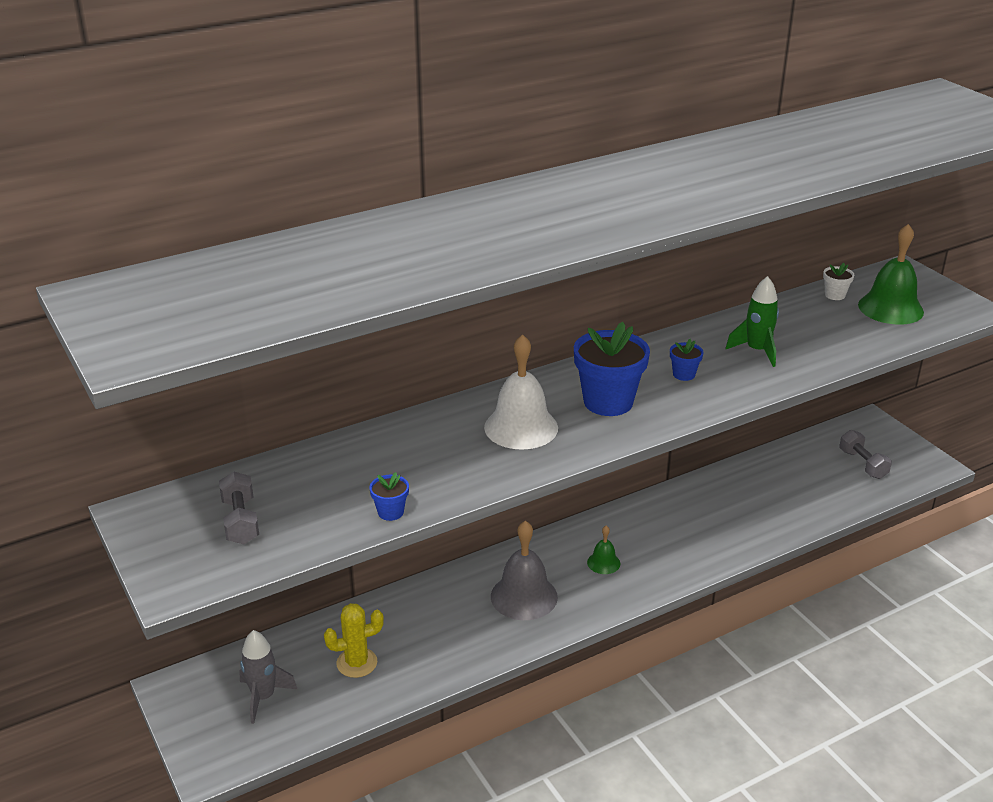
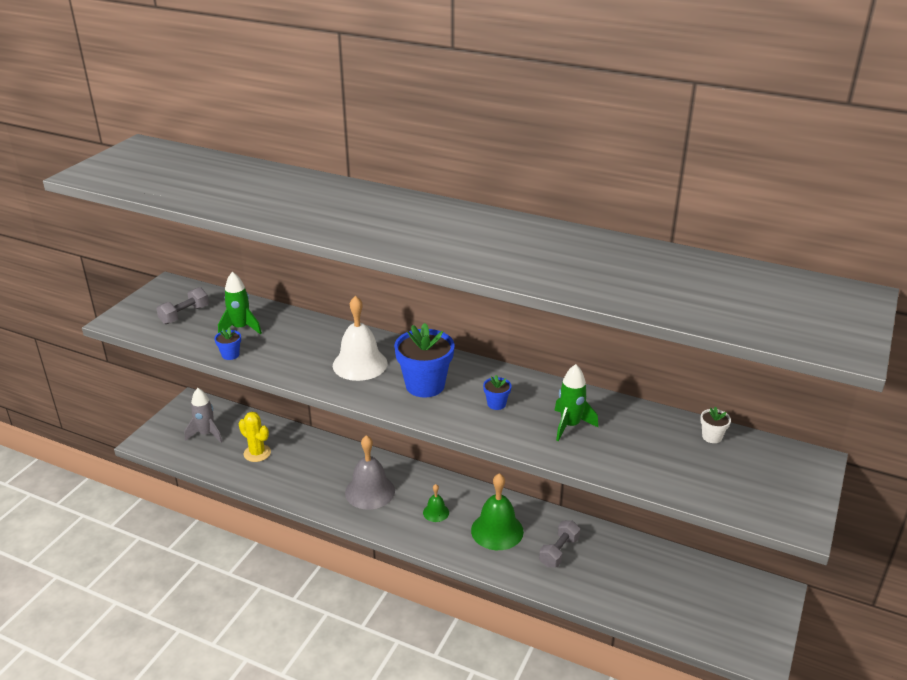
camera: 55 degrees right, 0 degrees up
(336, 485) = (241, 328): none -> green rocket
(862, 464) = (706, 608): grey dumbbell -> grey dumbbell (559, 551)
(890, 308) = (731, 473): green bell -> green bell (497, 530)

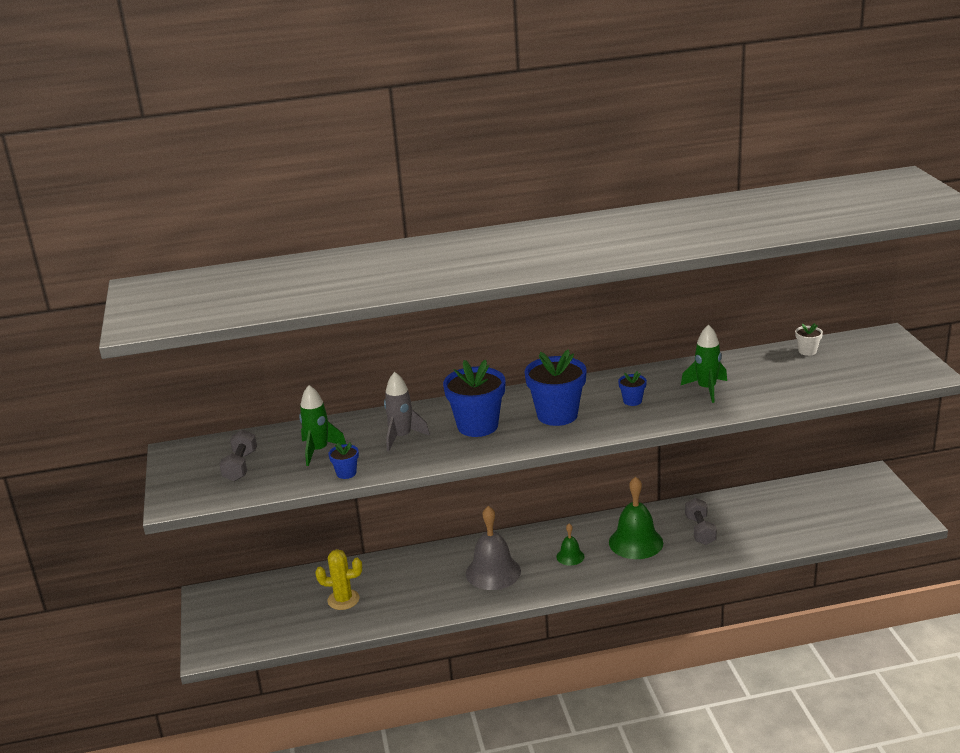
camera: 35 degrees left, 5 degrees down
(206, 434) = (266, 612): grey rocket -> grey rocket (402, 437)
(360, 364) = (477, 426): white bell -> blue flower pot

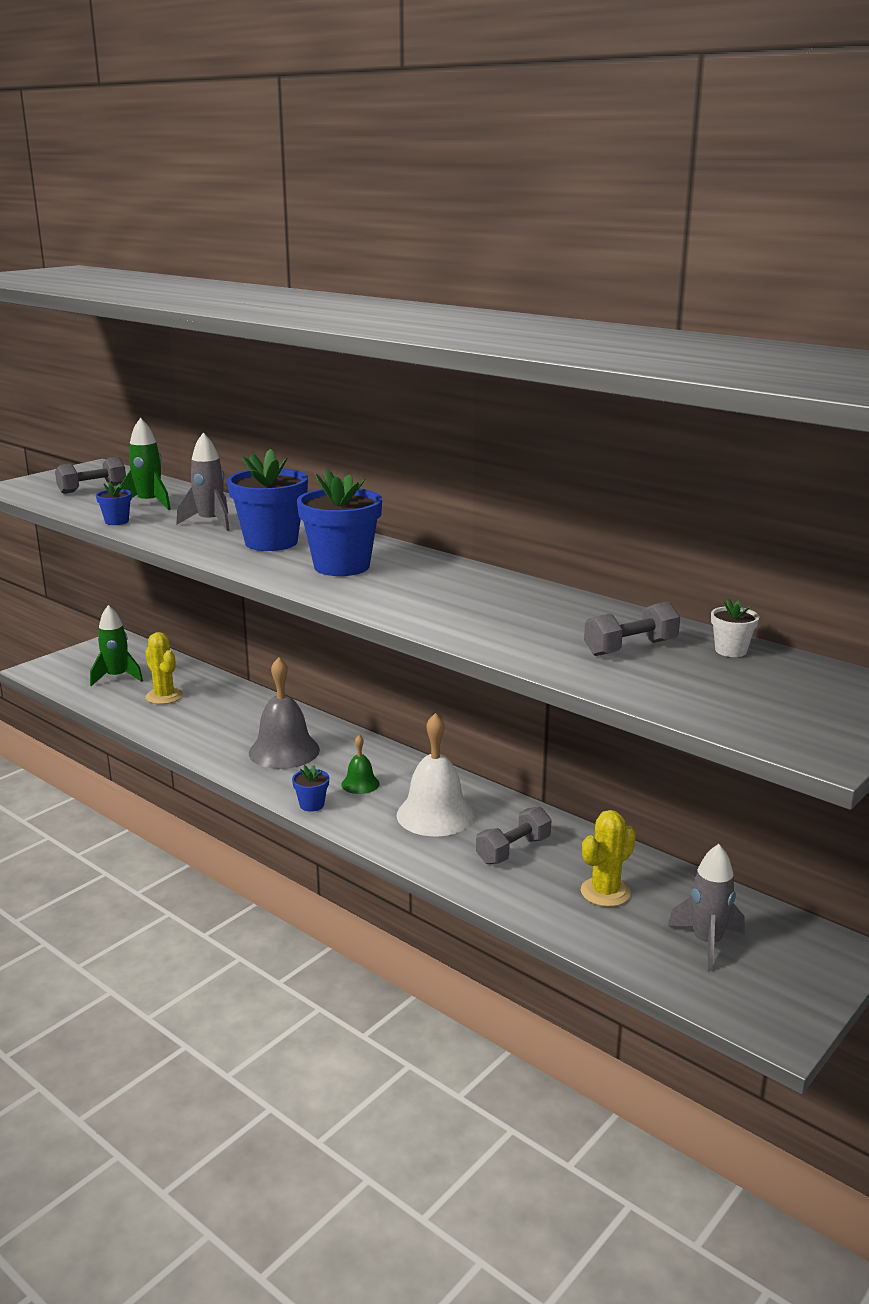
camera: 50 degrees right, 5 degrees down
(632, 401) = (427, 590): blue flower pot -> blue flower pot (312, 805)
(635, 542) = (435, 815): green bell -> white bell
(706, 389) = (518, 618): green rocket -> green rocket (117, 677)
(767, 518) = (605, 892): none -> yellow cactus
(778, 374) = (630, 648): none -> grey dumbbell
(835, 508) = (707, 942): none -> grey rocket

